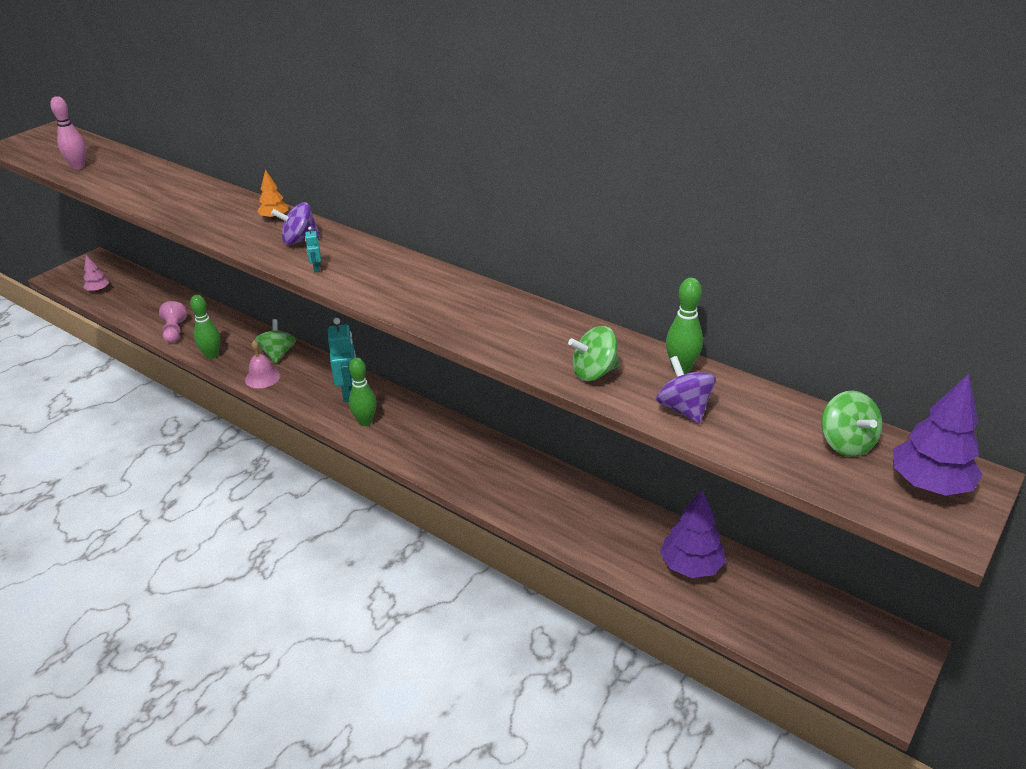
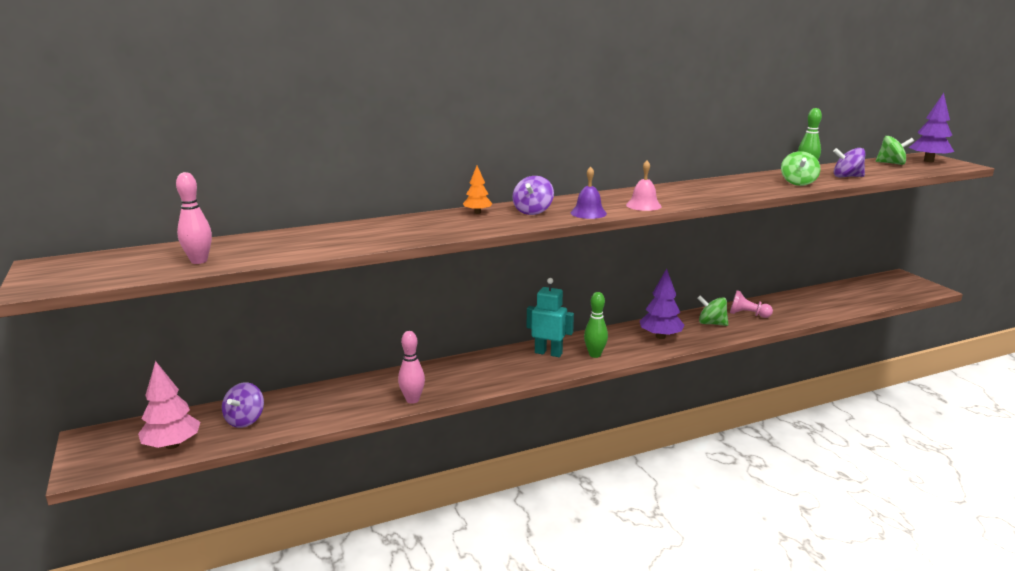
camera: 60 degrees left, 15 degrees down
(98, 290) = (172, 445): pink tree -> pink tree, size x1.74
(143, 300) = (245, 420): none -> purple spinning top
(174, 331) = (339, 412): pink pawn -> pink pawn (747, 314)
(212, 355) = (412, 400): green bowling pin -> pink bowling pin
(262, 377) = (482, 383): pink bell -> pink bell (643, 205)
(278, 354) = (453, 370): green spinning top -> green spinning top (711, 323)
(316, 268) = (588, 213): turquoise robot -> purple bell
(691, 566) = (821, 300): purple tree -> purple tree (660, 336)

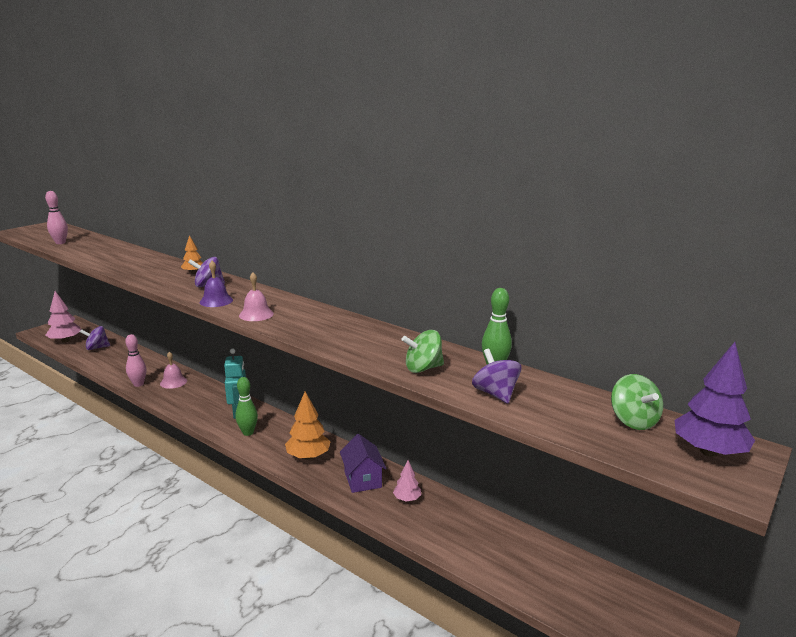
camera: 60 degrees right, 0 degrees up
(433, 378) = (173, 382): none -> pink bell
(660, 336) = (308, 456): purple tree -> orange tree
(711, 323) = (362, 479): green spinning top -> purple house
(747, 314) = (407, 499): pink pawn -> pink tree

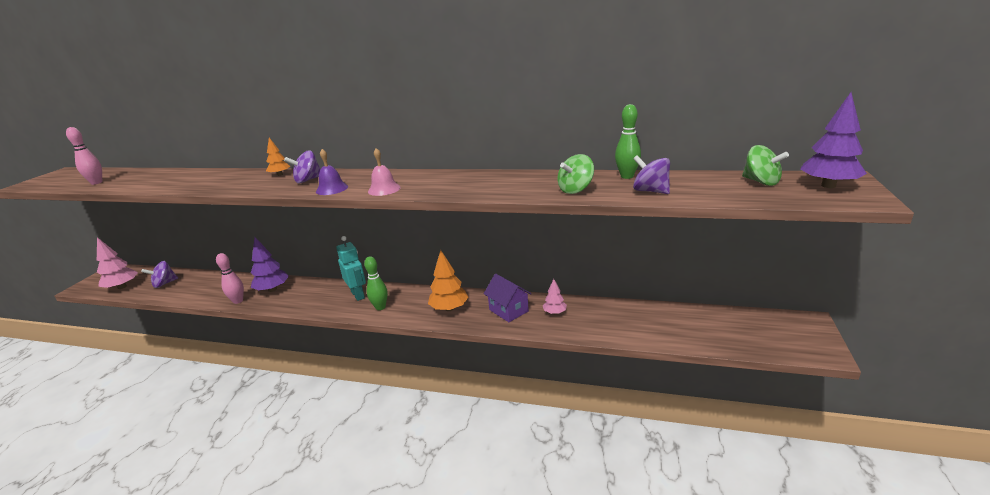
camera: 20 degrees left, 5 degrees up
(173, 382) = (272, 289): pink bell -> purple tree

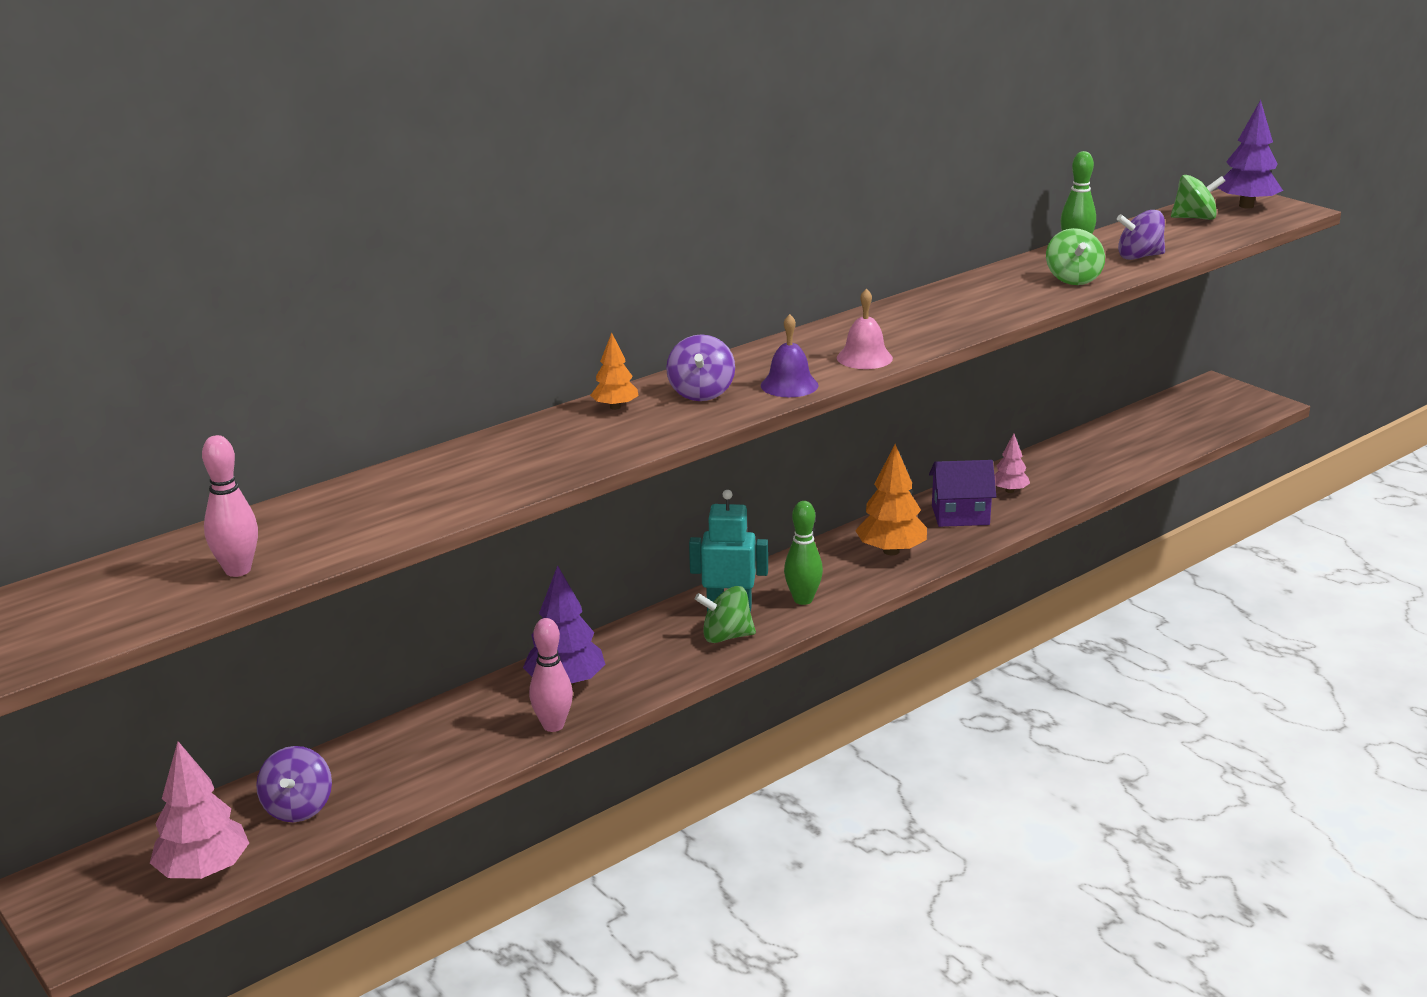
camera: 55 degrees left, 0 degrees up
(332, 304) = (726, 636): none -> green spinning top

